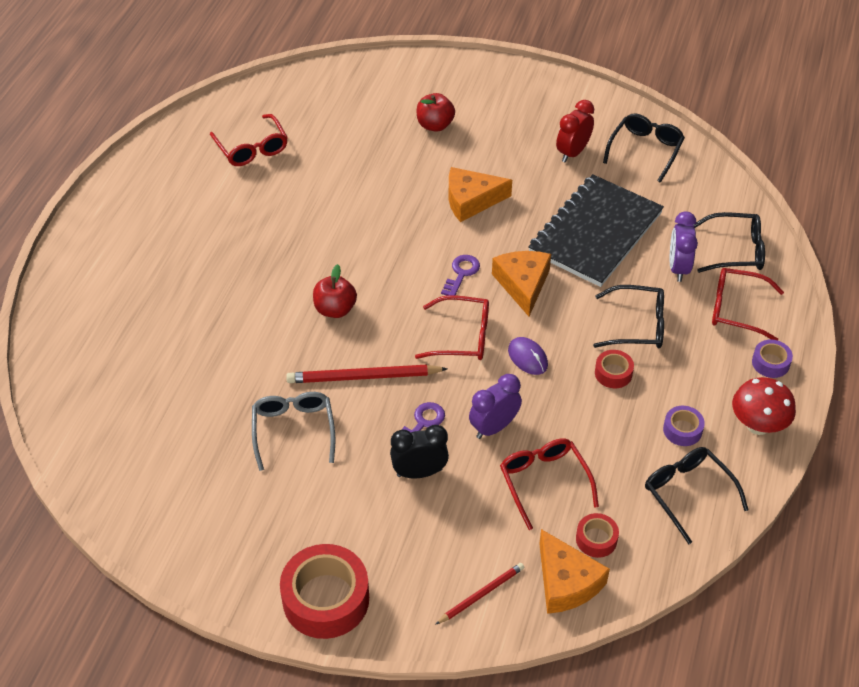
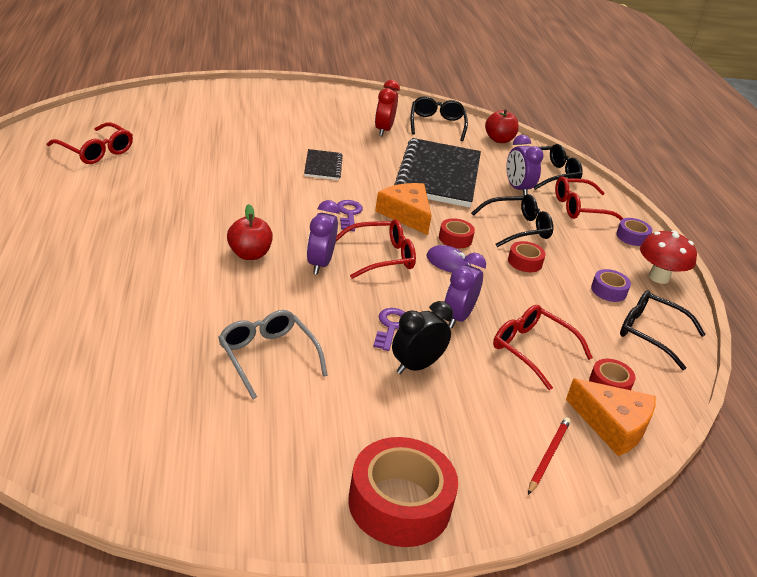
camera: 30 degrees left, 15 degrees down
(363, 377) = (310, 301): red pencil -> none
(395, 334) = (319, 264): none -> purple clock
(435, 125) = (258, 123): red apple -> red apple (499, 140)
(471, 200) = (323, 166): orange cheese -> black notebook
(556, 327) = (455, 238): none -> red tape

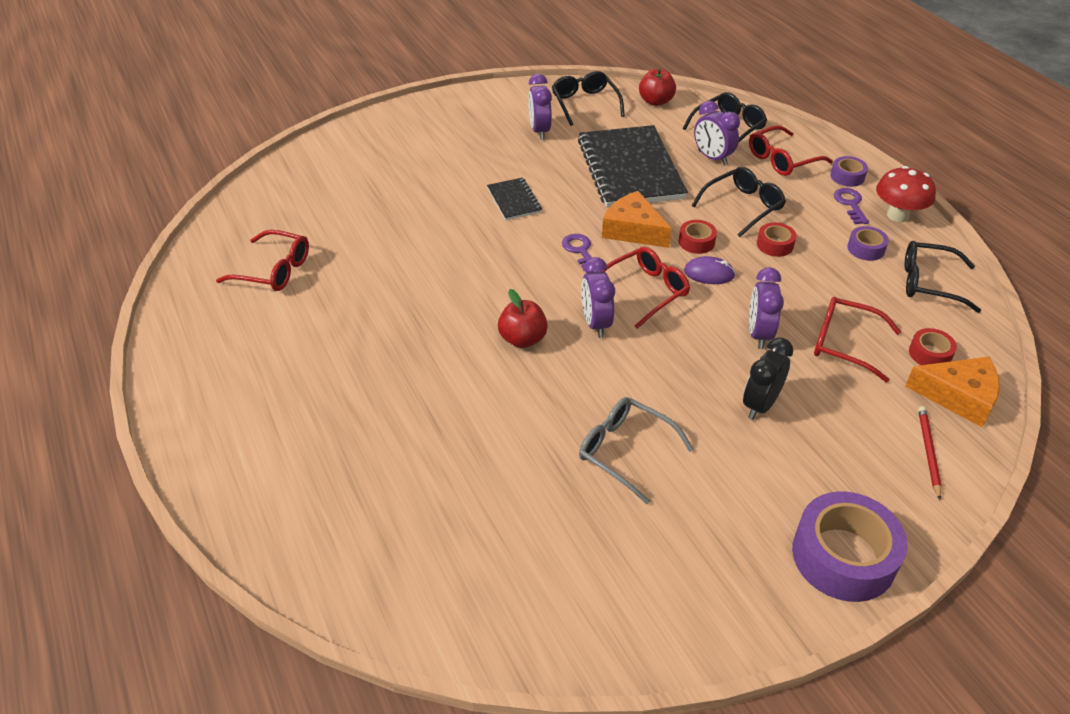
camera: 15 degrees left, 10 degrees up
(383, 130) = (539, 131): red clock -> purple clock
(391, 326) = (709, 369): purple key -> purple key (850, 204)
(399, 503) = (843, 556): red tape -> purple tape

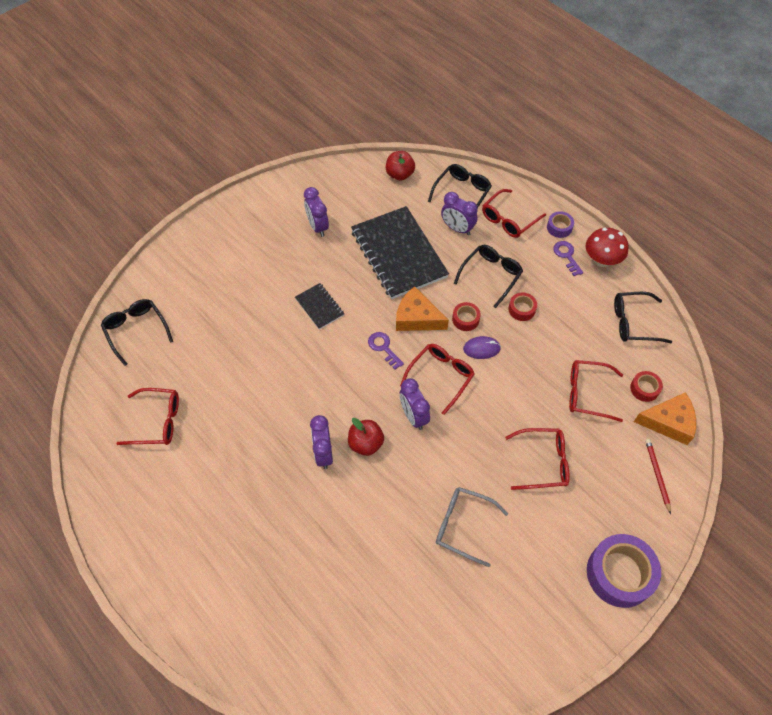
camera: 15 degrees left, 15 degrees up
(585, 104) = (345, 188): black glasses -> black glasses (136, 331)
(759, 334) = (528, 398): purple clock -> purple clock (323, 453)
(760, 405) = (542, 462): black clock -> red glasses
(866, 249) = (585, 299): purple tape -> none

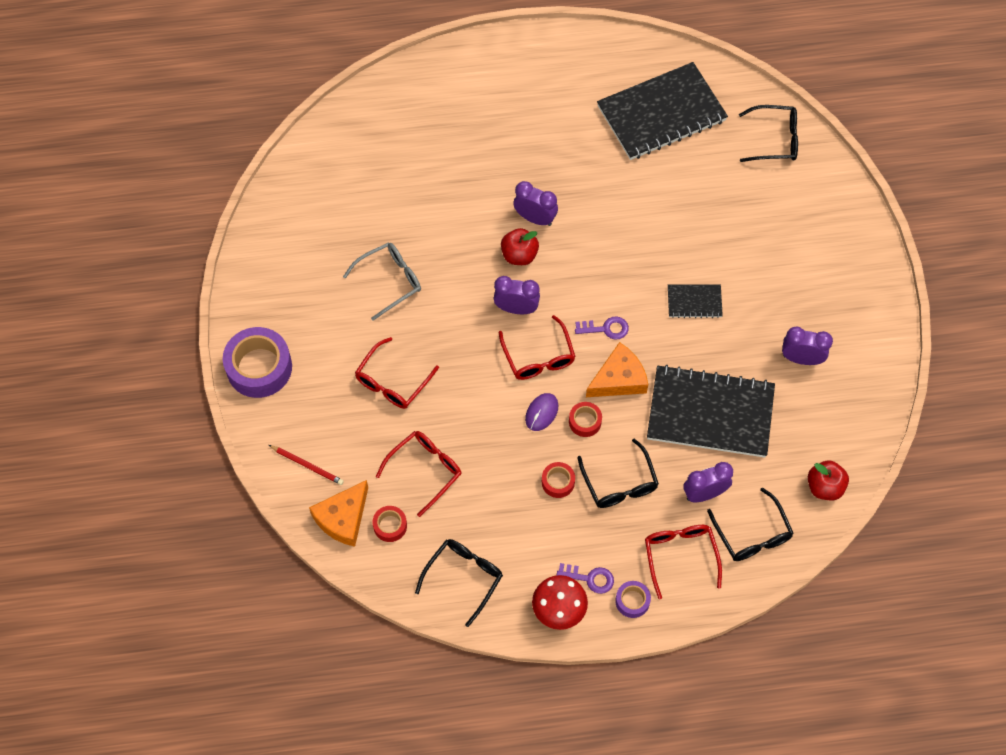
camera: 125 degrees right, 5 degrees up
(157, 421) = (661, 113): red glasses -> black notebook

